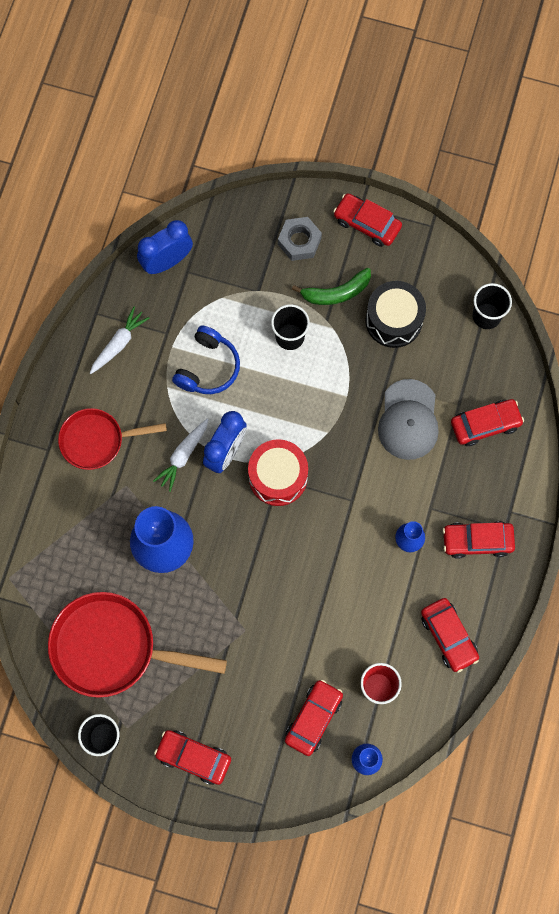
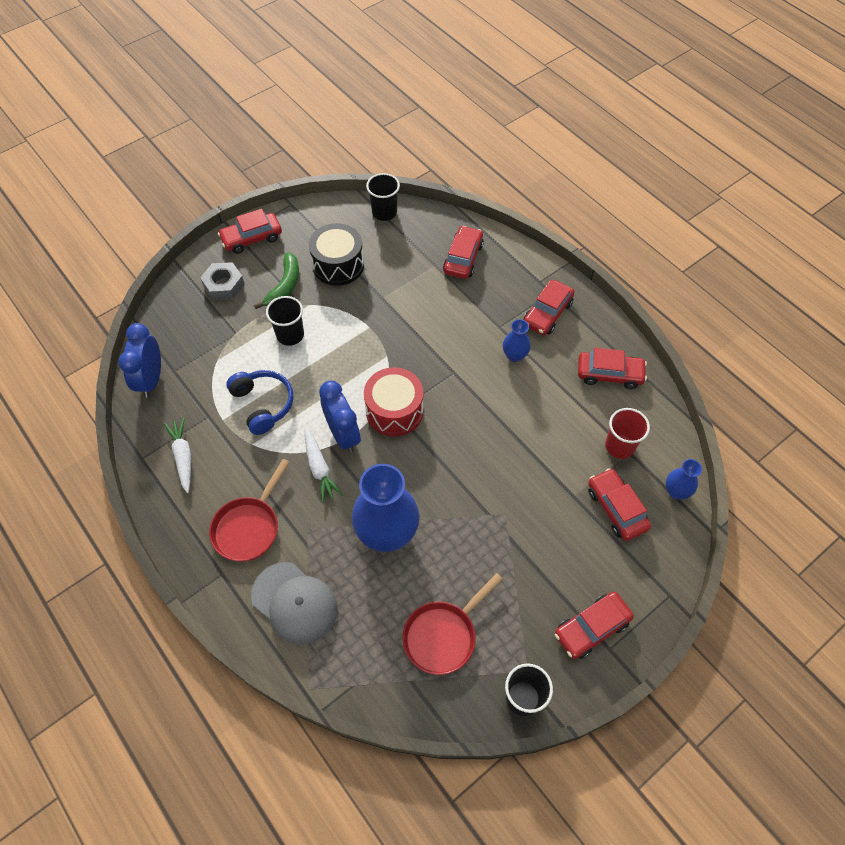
camera: 55 degrees left, 15 degrees down
(111, 648) = (443, 635): red pan -> red pan, size x0.63
(408, 420) = (421, 300): grey cap -> grey cap (294, 603)

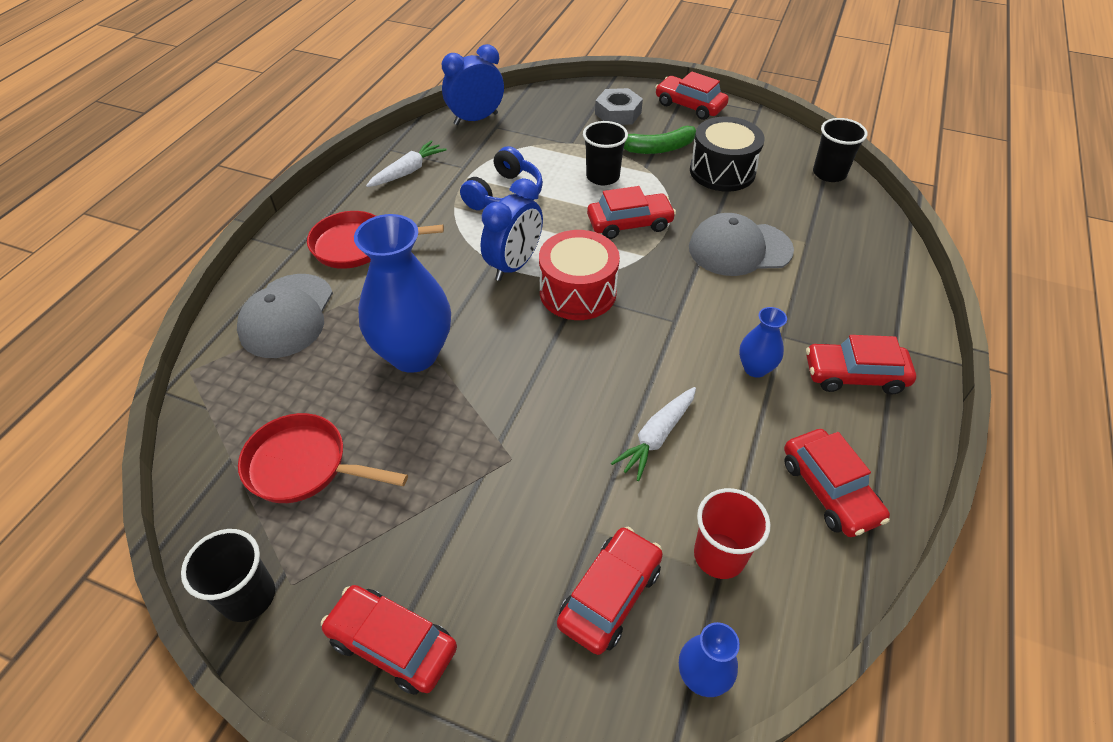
camera: 60 degrees right, 10 degrees down
(319, 468) = (460, 265): white carrot -> white carrot (657, 437)
(417, 302) = (739, 249): none -> grey cap
(463, 258) = (844, 260): red car -> red car (629, 223)

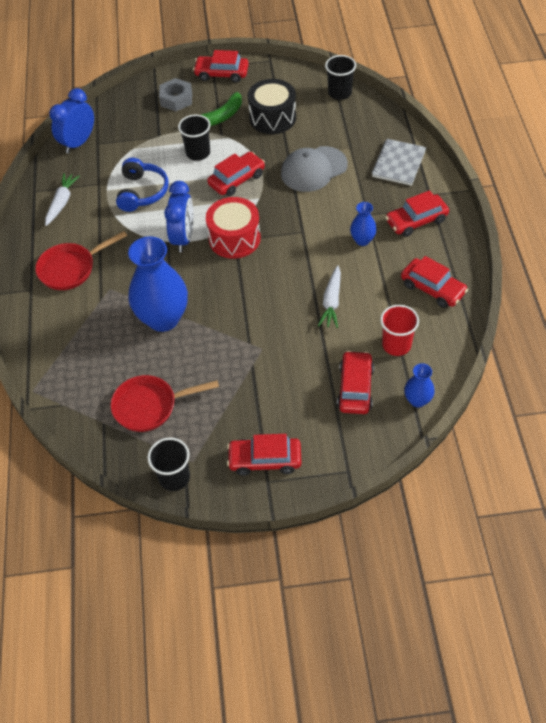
camera: 25 degrees left, 5 degrees up
(287, 316) = (64, 332): grey cap -> none
(867, 287) = (398, 163): none -> grey notebook

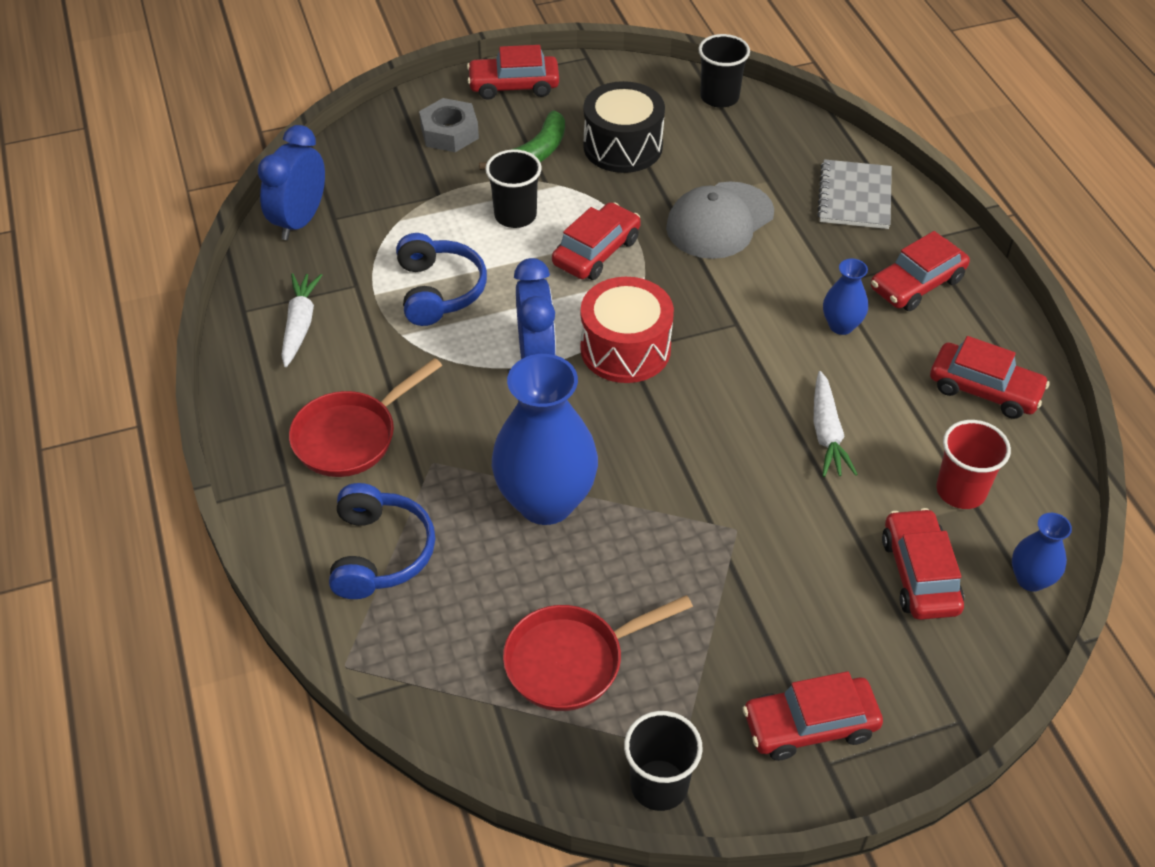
camera: 15 degrees left, 5 degrees down
(67, 334) = (380, 553): none -> blue headphones

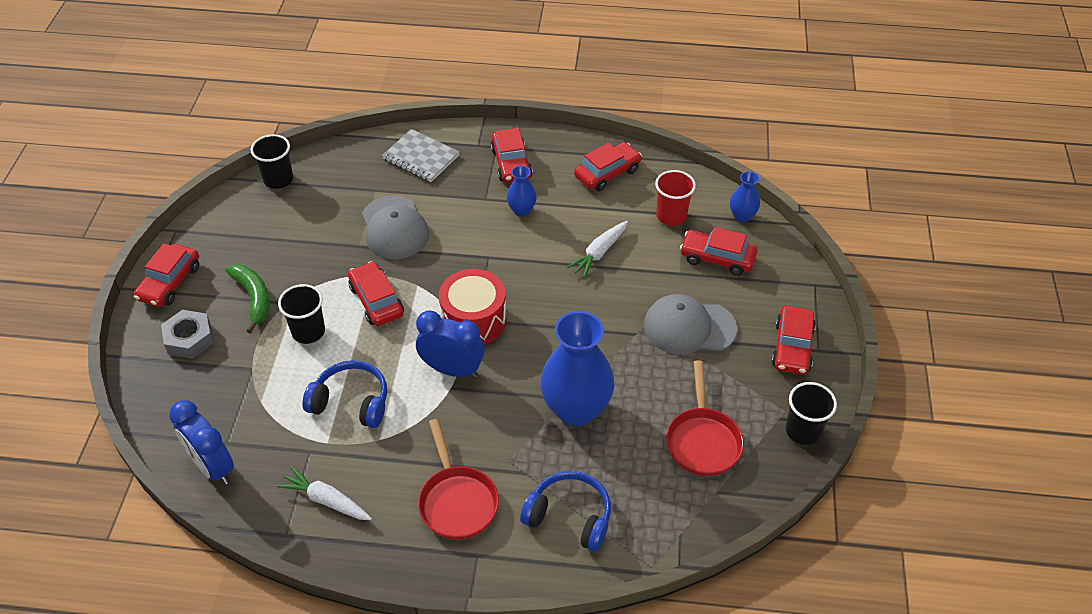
camera: 65 degrees left, 0 degrees up
(622, 146) = (285, 247): black drum -> none
(762, 581) = (689, 327): none -> grey cap
(827, 433) = (599, 253): white carrot -> white carrot turned 105 degrees clockwise

